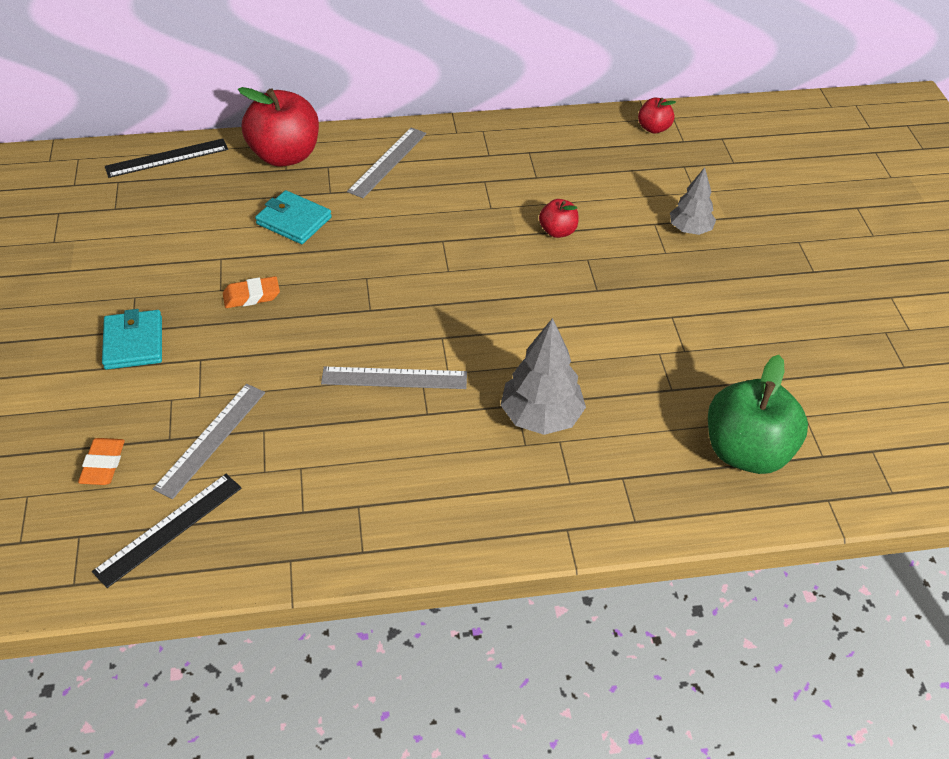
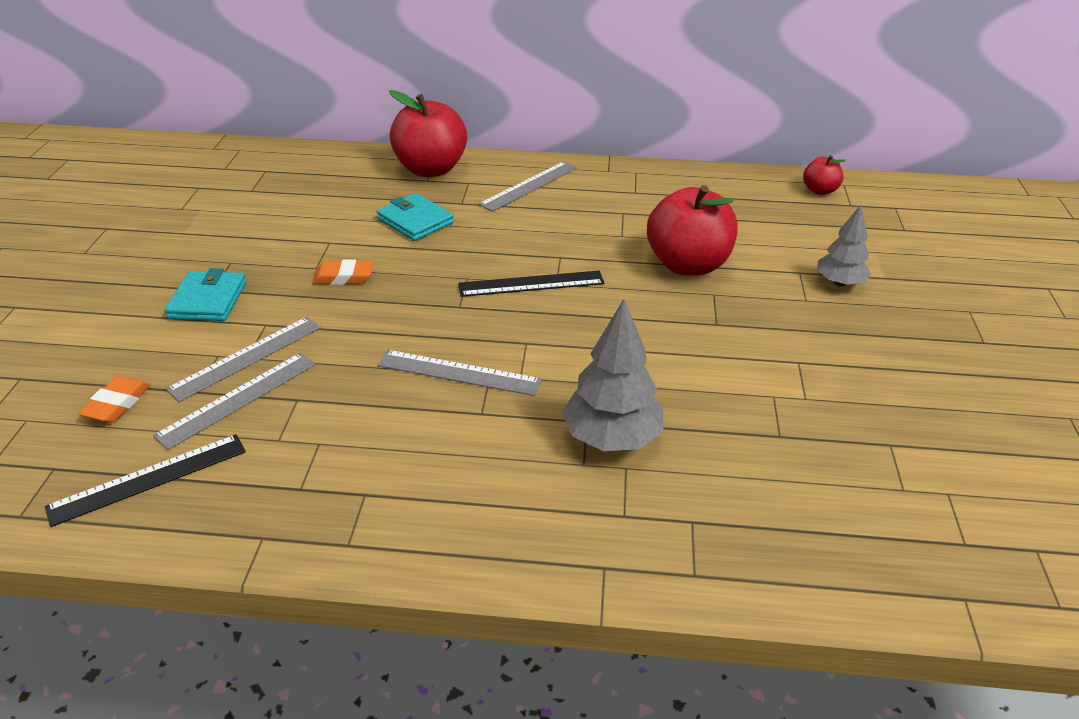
camera: 15 degrees right, 10 degrees down
(167, 158) = (319, 158): black ruler -> black ruler (531, 284)
(199, 397) = (246, 357): none -> grey ruler
(557, 231) = (687, 265): red apple -> red apple, size x2.03
(746, 451) = (861, 520): green apple -> none

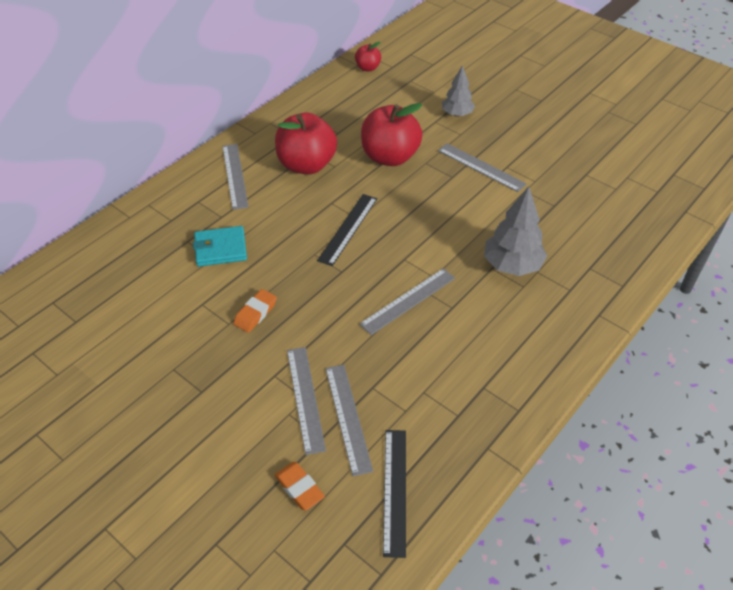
camera: 55 degrees left, 10 degrees up
(208, 300) = (214, 398): turquoise wallet -> none
(430, 169) = (158, 211): red apple -> red apple (306, 165)
(767, 340) = (481, 167): none -> grey ruler

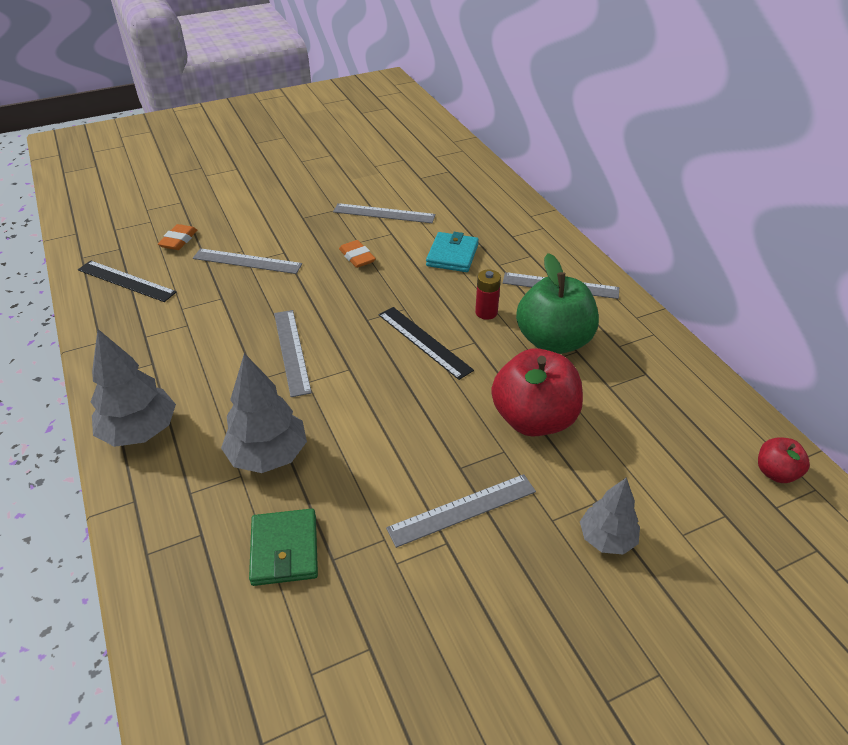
camera: 115 degrees right, 5 degrees down
(292, 206) = (486, 312): none -> red battery
(299, 488) = (179, 240): orange eraser -> orange eraser turned 60 degrees counterclockwise
(306, 165) = (553, 341): red apple -> green apple
(348, 417) = (208, 277): grey ruler -> grey ruler (384, 213)
(549, 348) = (140, 431): none -> grey tree
(566, 227) = (284, 549): none -> green wallet

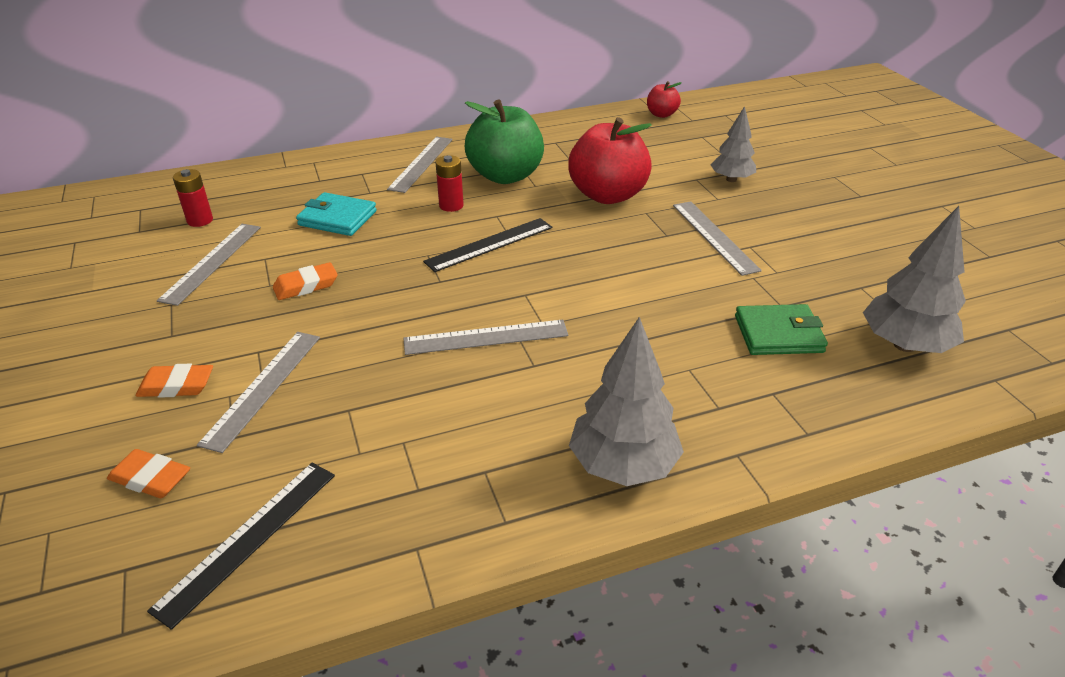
camera: 85 degrees left, 5 degrees down
(253, 230) = (176, 386): none -> orange eraser
(268, 455) = (659, 349): grey tree -> grey tree (904, 345)
(437, 197) = (200, 220): none -> red battery

